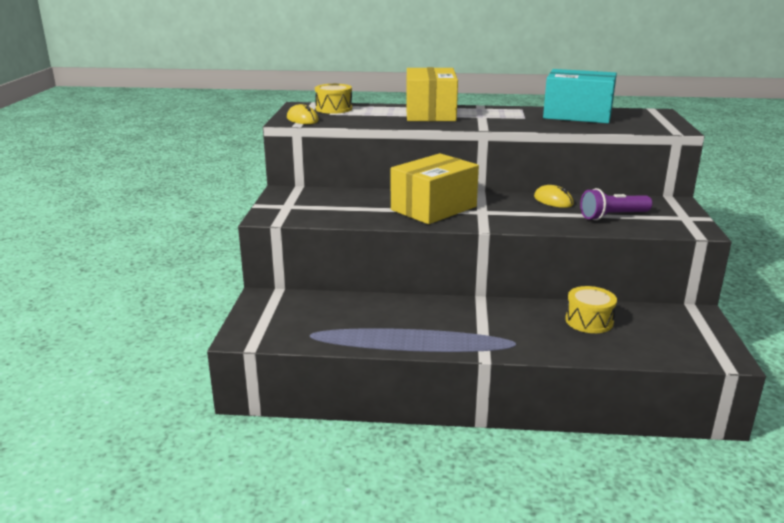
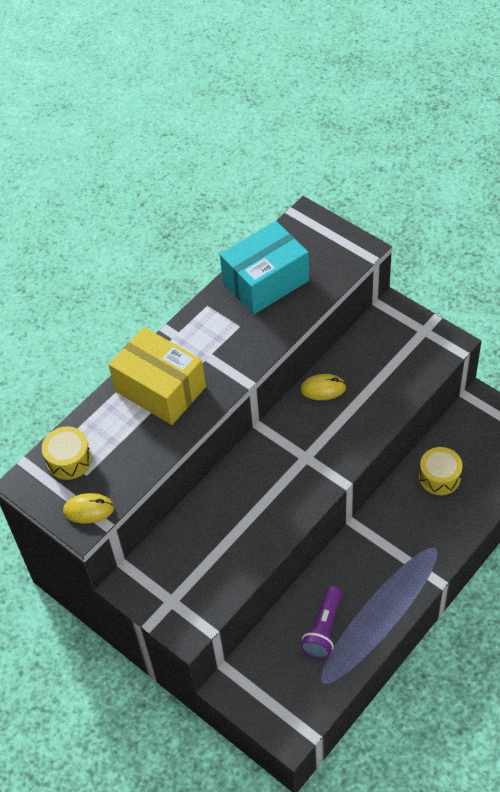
camera: 50 degrees left, 30 degrees up
(433, 208) = (270, 488): yellow box -> none
(613, 216) = (386, 375): purple flashlight -> purple flashlight (324, 629)

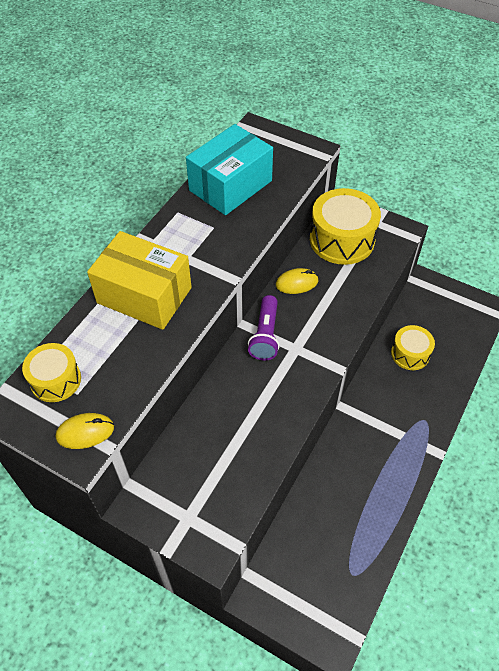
camera: 15 degrees left, 0 degrees up
(324, 629) = (340, 517): purple flashlight -> purple flashlight (265, 335)
(382, 346) = (342, 239): none -> yellow drum

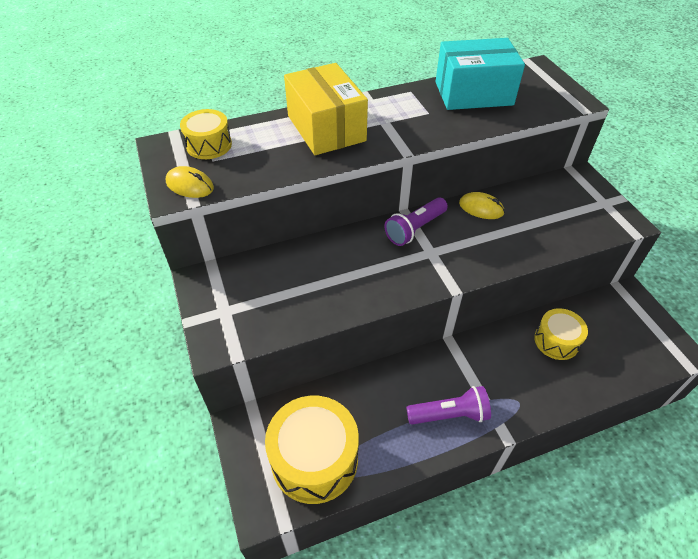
camera: 40 degrees right, 5 degrees down
(342, 239) = (556, 199): yellow drum -> yellow drum (314, 459)
(390, 465) = (449, 414): none -> purple flashlight

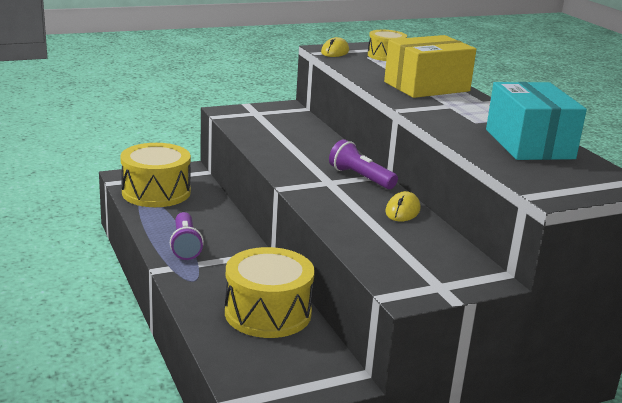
camera: 85 degrees right, 25 degrees down
(556, 341) = (268, 313): yellow drum -> yellow drum, size x1.71

